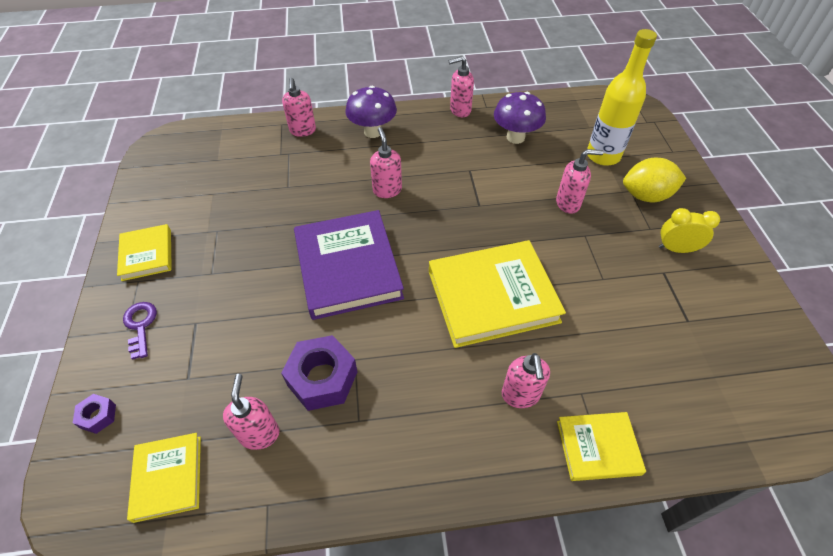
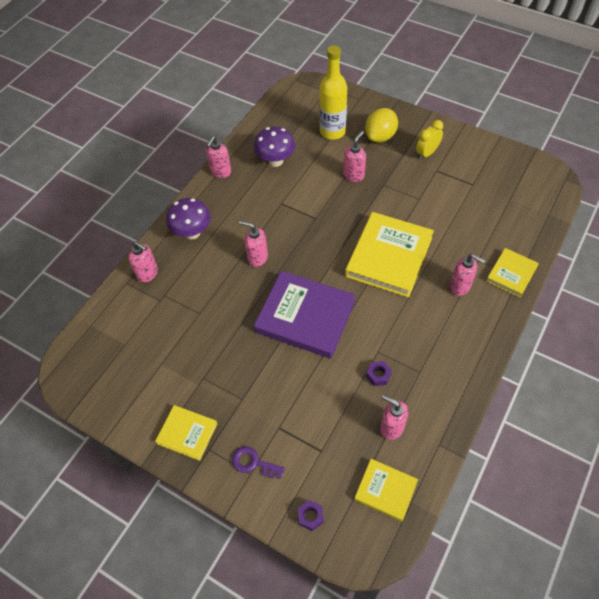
camera: 50 degrees left, 5 degrees up
(322, 378) = (378, 375): purple nut -> purple nut, size x0.50

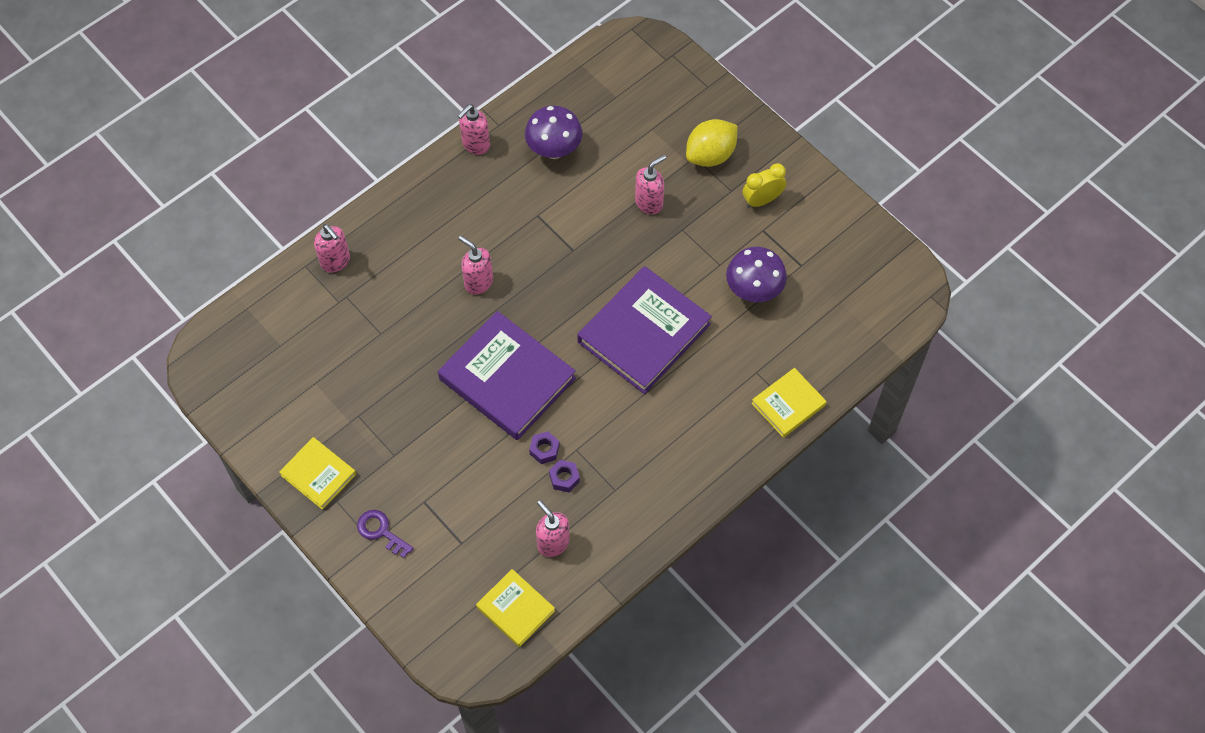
camera: 15 degrees right, 5 degrees up
(192, 233) = (409, 222): purple mushroom -> purple mushroom (753, 291)
(310, 516) = (422, 609): purple nut -> purple nut (544, 450)
(332, 131) = (648, 128): yellow bottle -> none
(388, 257) = (643, 333): yellow book -> purple book
(460, 286) = (715, 400): pink soap dispenser -> none

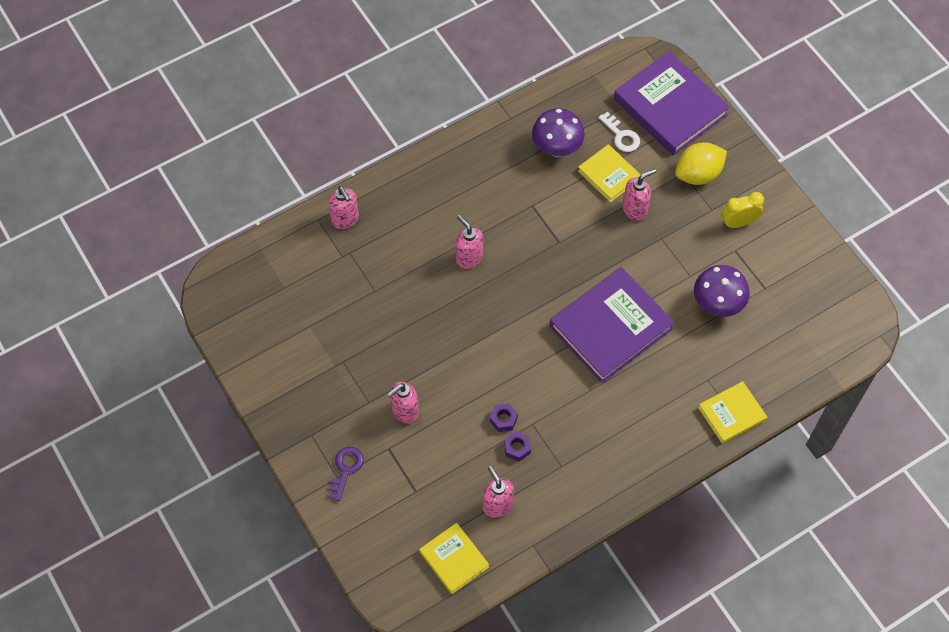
camera: 10 degrees right, 0 degrees up
(318, 474) = (299, 409): yellow book -> yellow book (609, 175)
(381, 532) = (345, 469): purple key -> purple key turned 60 degrees clockwise
(475, 144) = (487, 133): pink soap dispenser -> pink soap dispenser (404, 411)
(507, 379) = (480, 350): purple book -> purple book (670, 107)
(621, 126) = (621, 135): none -> white key

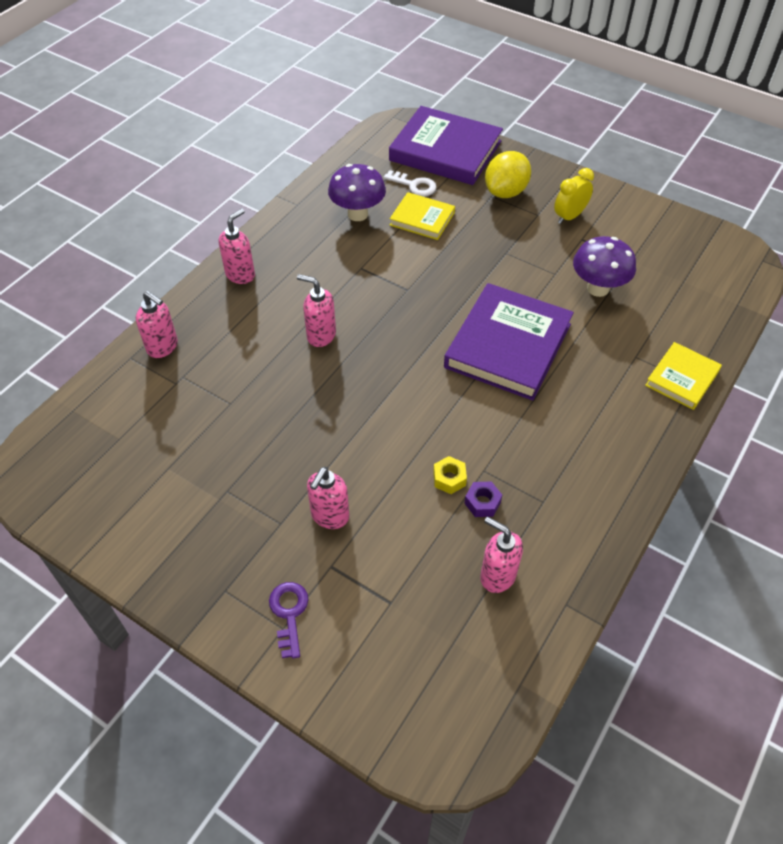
camera: 25 degrees left, 10 degrees down
(454, 559) = (482, 665): yellow book -> none
(503, 419) = (449, 479): purple nut -> yellow nut
(635, 209) = (465, 238): pink soap dispenser -> pink soap dispenser (240, 274)

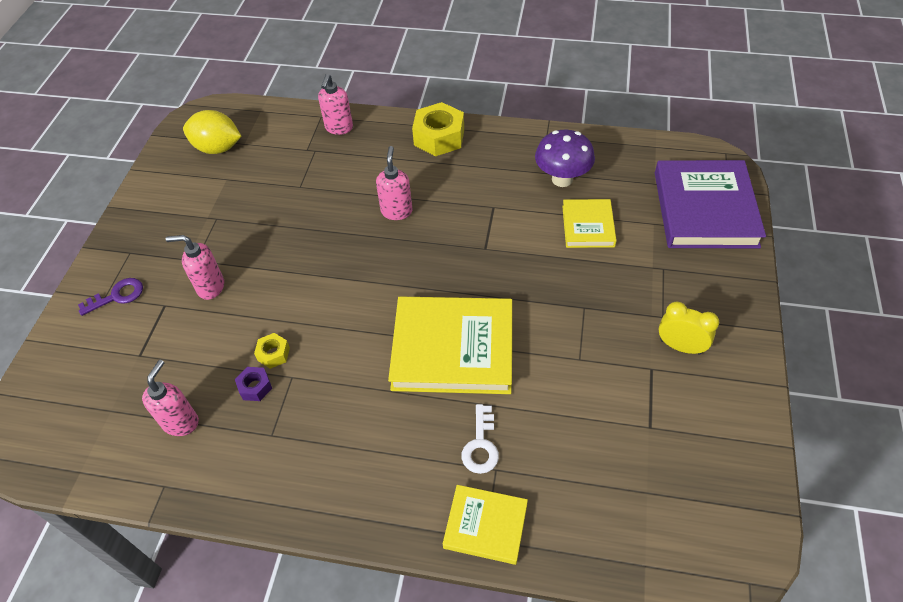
camera: 70 degrees right, 0 degrees up
(240, 274) = (439, 137): pink soap dispenser -> yellow nut
(414, 185) = (633, 204): white key -> white key (481, 445)
(505, 192) = (678, 278): yellow lemon -> yellow lemon (218, 148)
(507, 345) = (453, 348): purple book -> yellow book
(598, 288) = (580, 405): purple mushroom -> none

